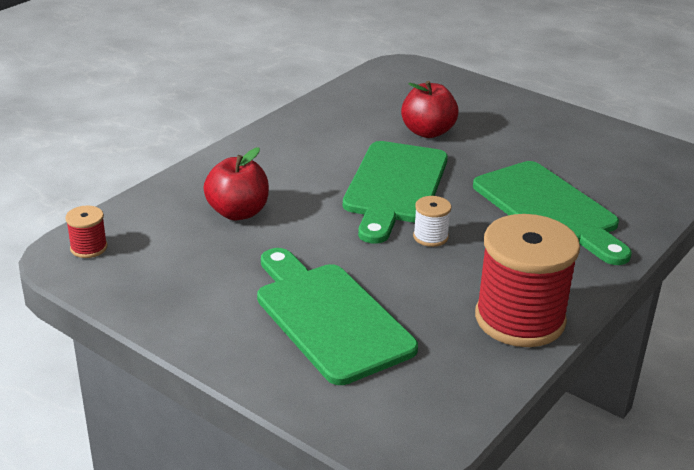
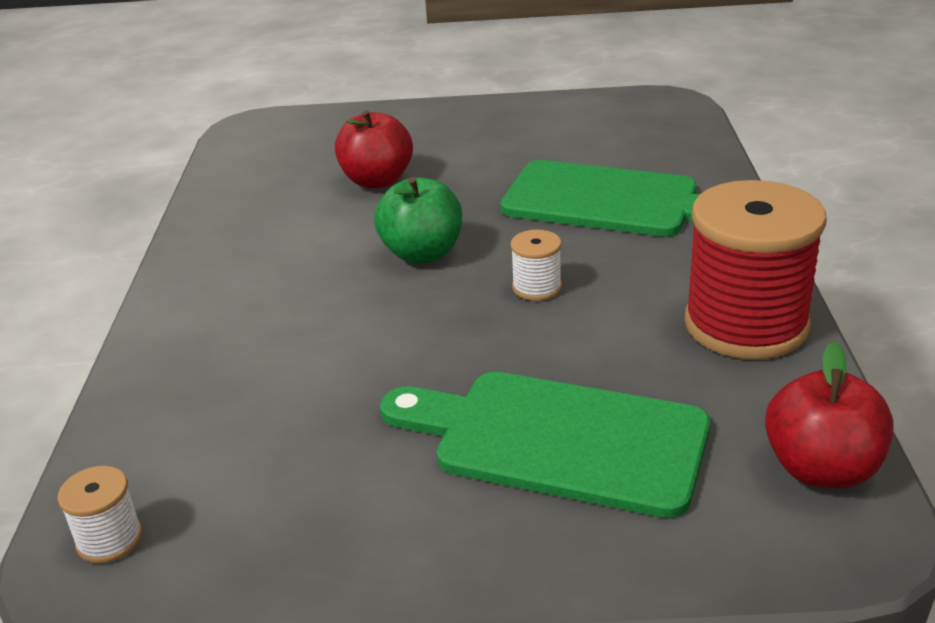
camera: 35 degrees left, 0 degrees up
(89, 248) = (109, 539): red spool -> white spool
(238, 212) = (271, 376): red apple -> red apple (821, 469)
(395, 187) = (422, 253): green cutting board -> green apple

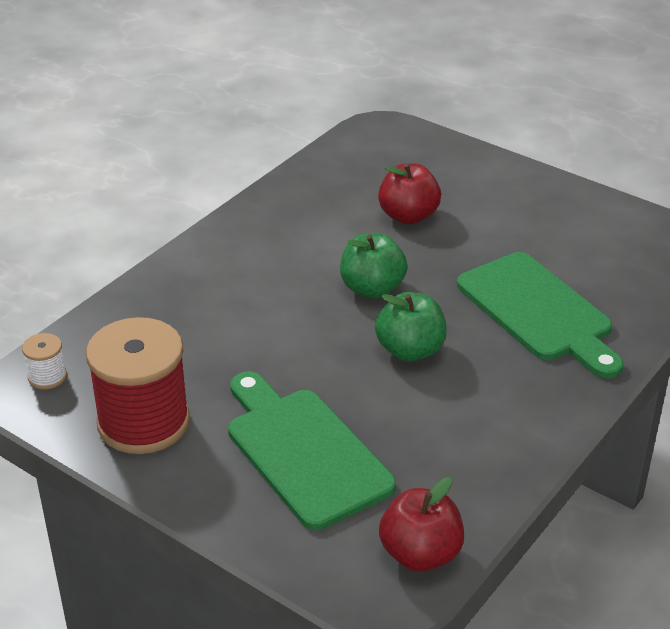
camera: 35 degrees right, 5 degrees up
(537, 287) = (410, 350): white spool -> green apple
(746, 324) = (502, 447): red spool -> red spool (143, 422)

